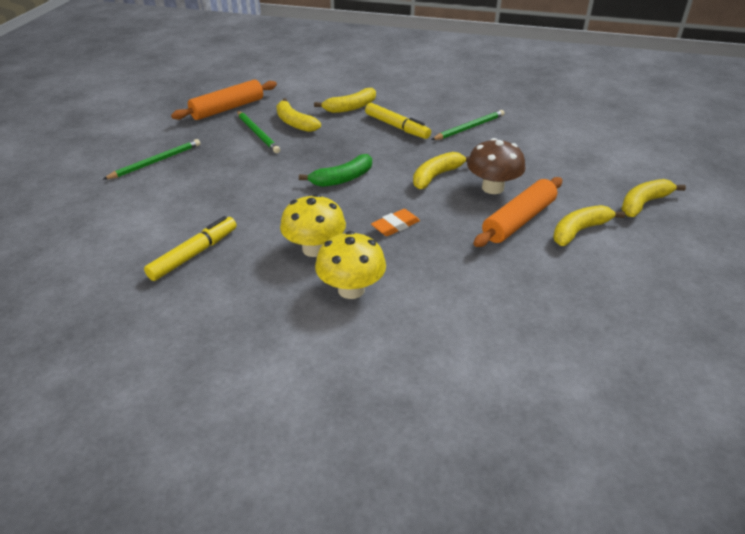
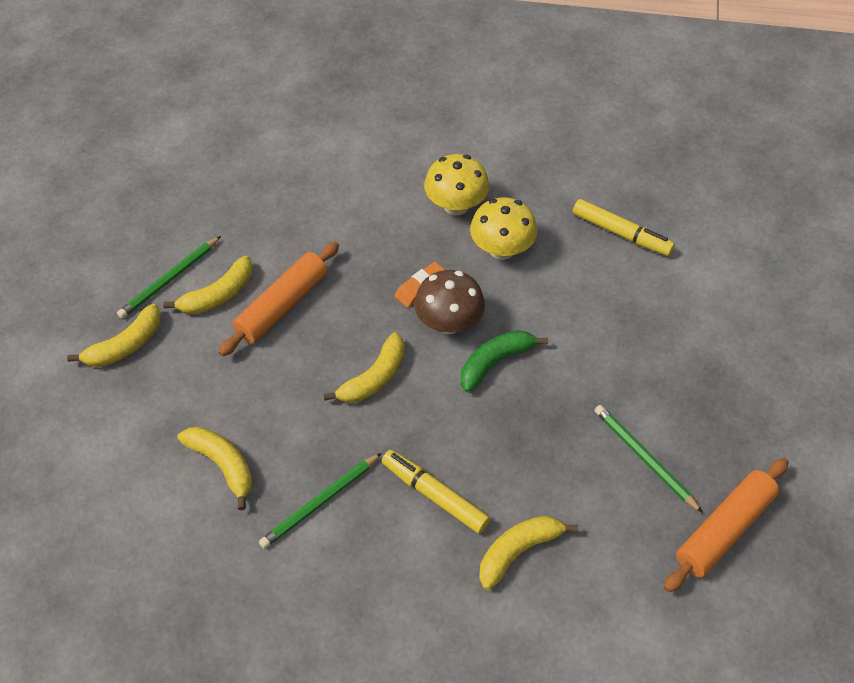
camera: 175 degrees right, 15 degrees up
(156, 162) = (753, 378): green pencil -> green pencil (170, 280)
(194, 254) = (621, 233): yellow marker -> yellow marker turned 90 degrees counterclockwise
(295, 123) = (598, 493): yellow banana -> yellow banana (223, 465)
(492, 188) = (304, 360): brown mushroom -> brown mushroom (449, 323)

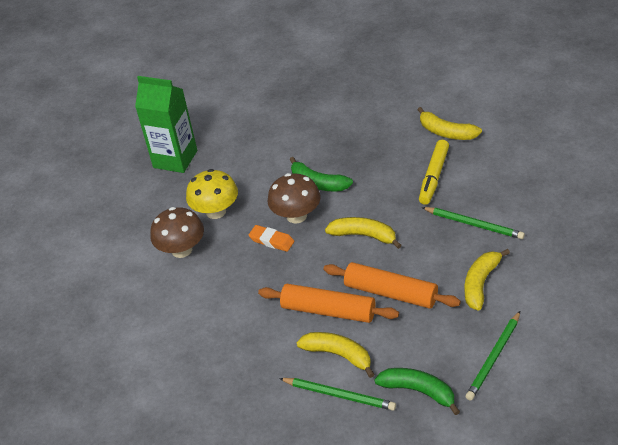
camera: 105 degrees left, 10 degrees down
(125, 345) = (418, 391): yellow banana -> green banana
(456, 205) = (182, 250): yellow mushroom -> brown mushroom
(621, 233) = (175, 159): yellow marker -> green carton
(644, 458) = (353, 103): green pencil -> green pencil (494, 358)
(724, 530) = (380, 66): orange rolling pin -> orange rolling pin (391, 293)

